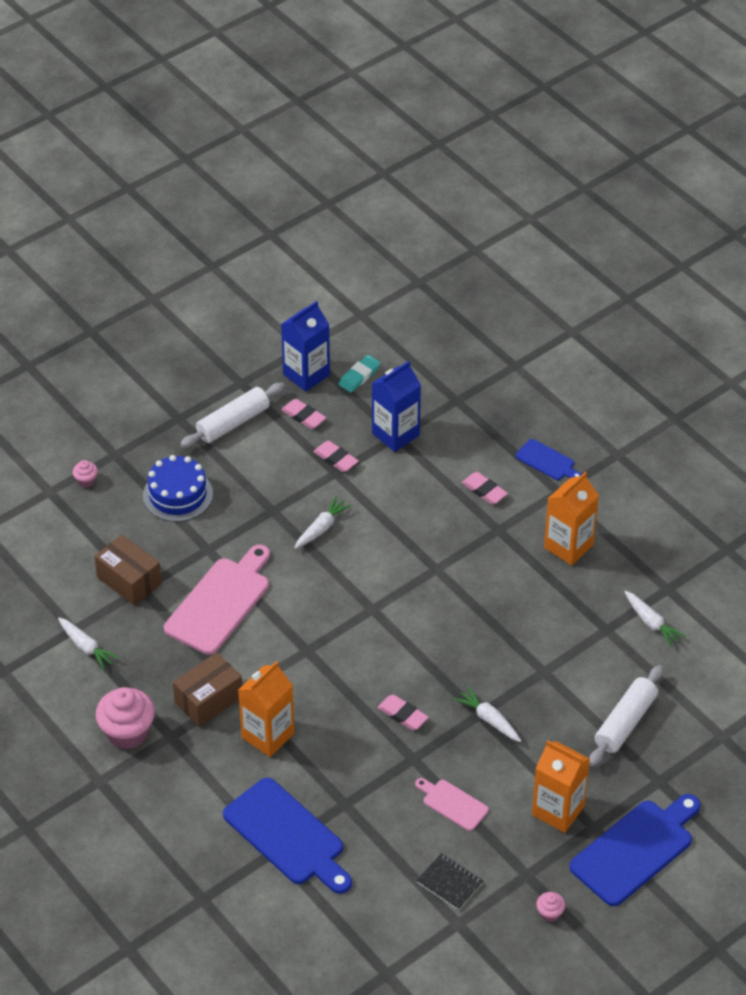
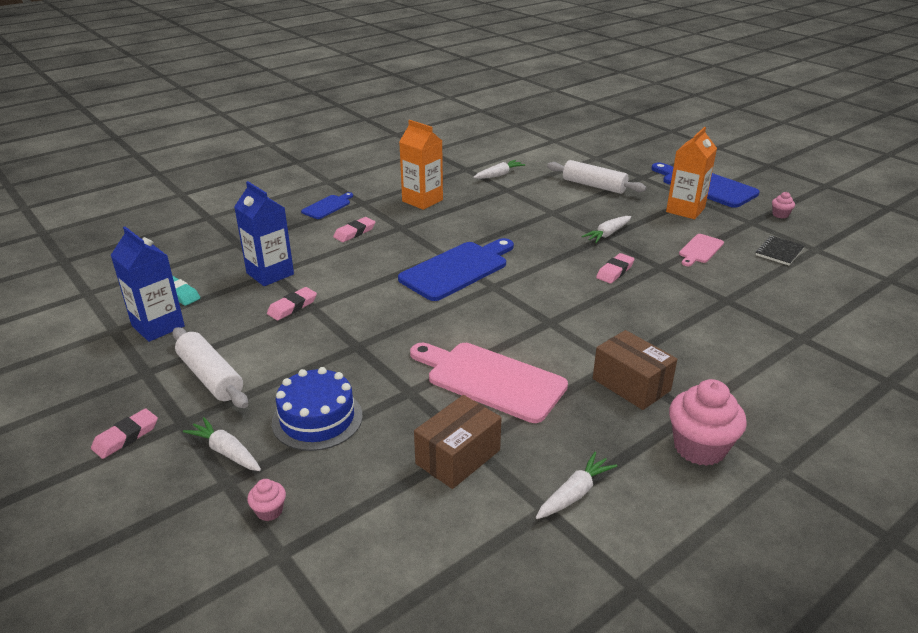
camera: 90 degrees left, 15 degrees down
(268, 735) = (665, 344): orange carton -> none
(287, 835) = (780, 330): blue cutting board -> blue cutting board (457, 269)
(303, 416) = (222, 327): pink eraser -> pink eraser (126, 437)
(321, 528) = (387, 315): white carrot -> white carrot (226, 452)

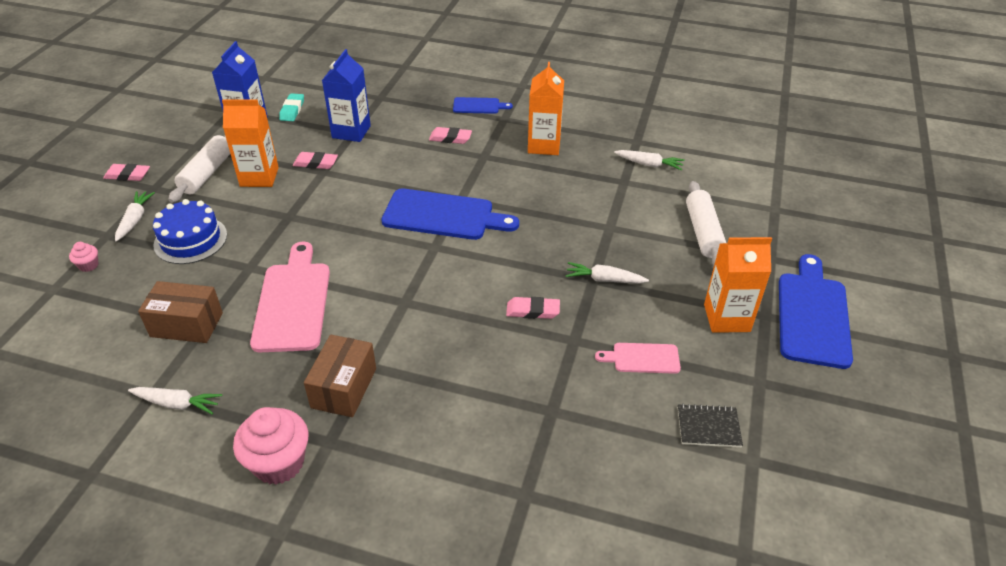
camera: 55 degrees right, 10 degrees up
(267, 345) = (259, 177): none -> orange carton
(780, 215) = (812, 403): pink cupcake -> none

